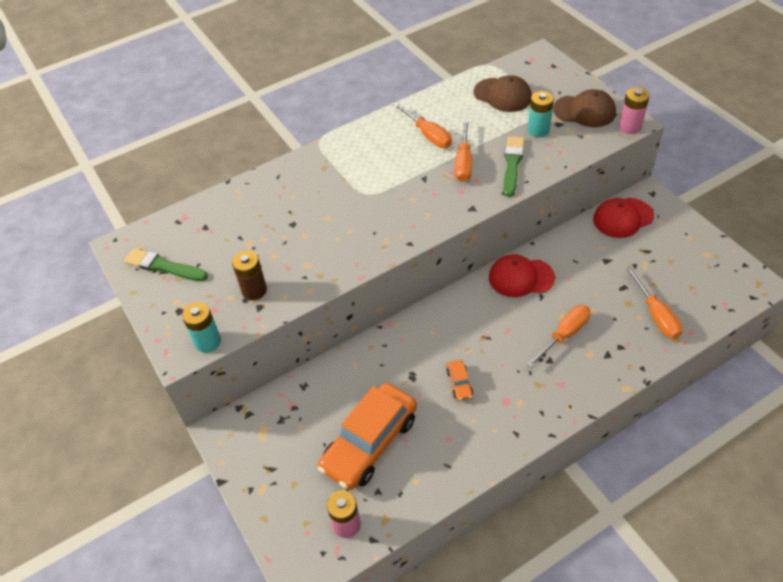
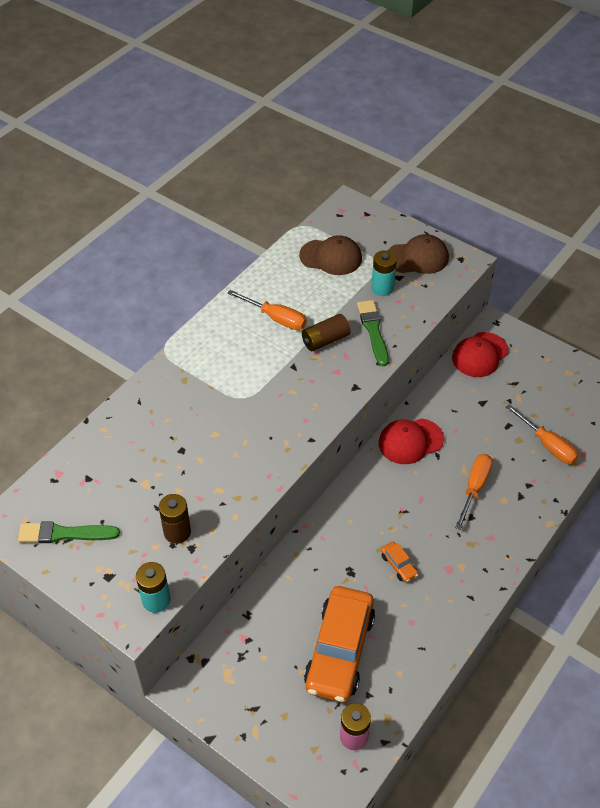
camera: 25 degrees left, 0 degrees up
(463, 163) = (325, 340): orange screwdriver -> brown battery
(630, 127) = (466, 265): pink battery -> none

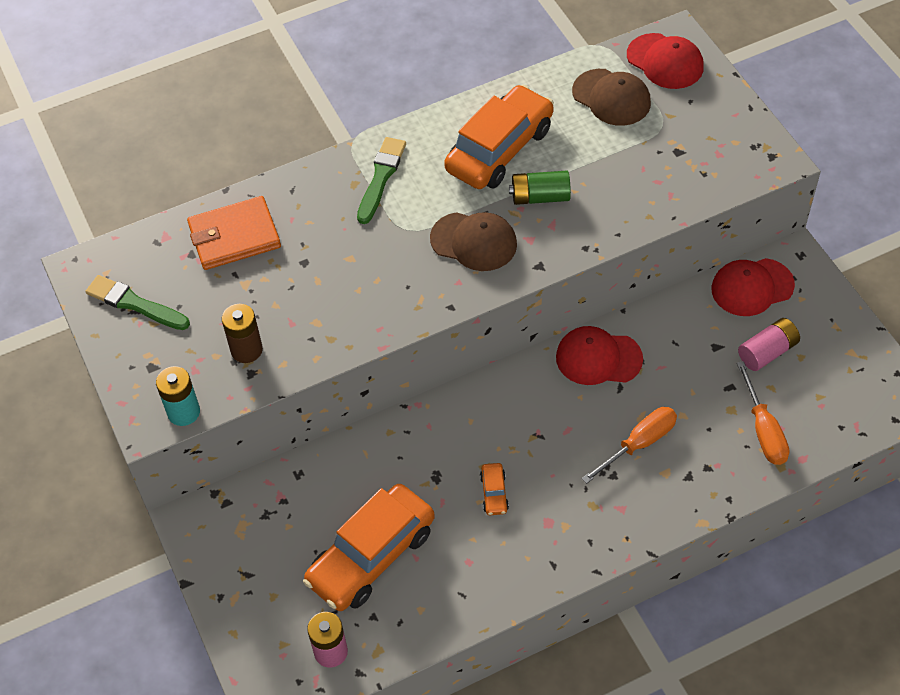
camera: 30 degrees right, 5 degrees up
(115, 452) = (234, 236): none -> orange wallet
(276, 318) = (500, 149): orange screwdriver -> orange car
(325, 340) = (540, 197): brown battery -> green battery
(351, 222) = (665, 61): none -> red cap
(373, 331) = (604, 206): green brush -> green brush (381, 178)
(382, 288) = (649, 158): turquoise battery -> none
(417, 258) = (717, 135): brown cap -> brown cap (474, 242)
(516, 393) = (767, 352): none -> pink battery

